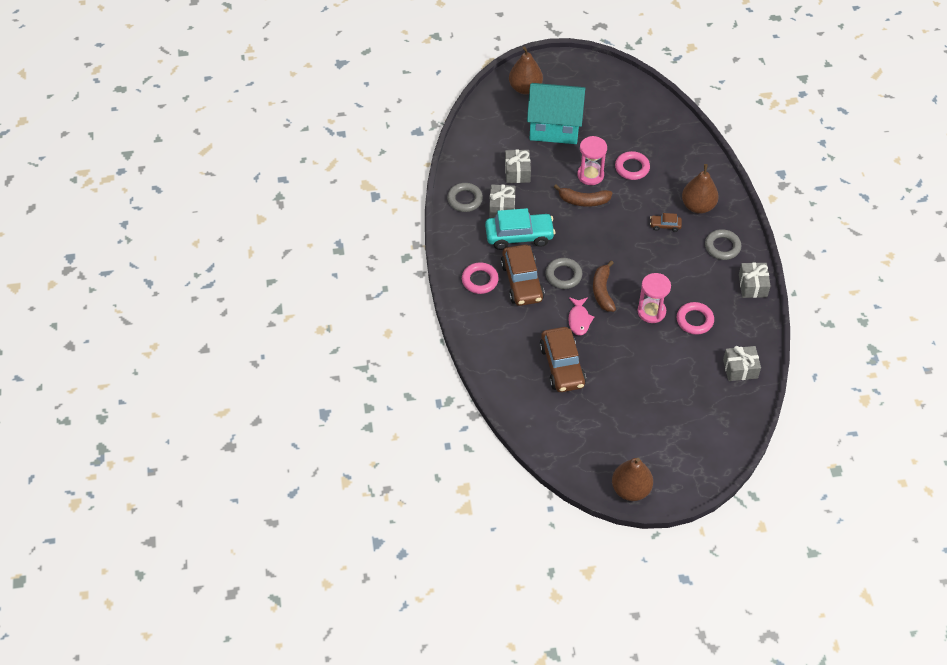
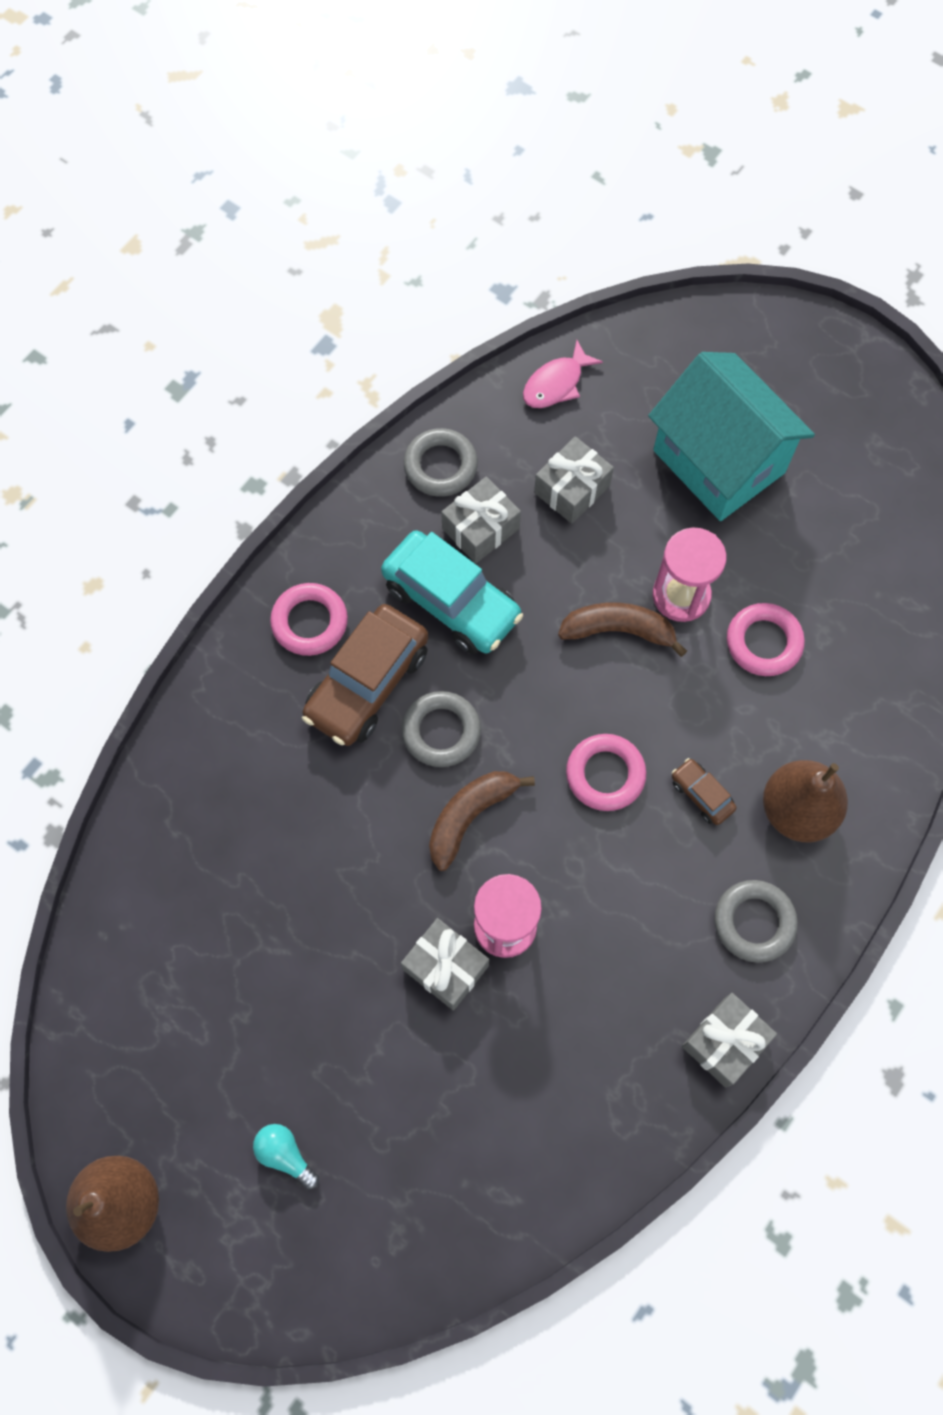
camera: 45 degrees right, 15 degrees up
(525, 88) = (748, 354): brown pear -> none
(562, 366) = (264, 884): brown car -> none
(579, 320) = (378, 830): pink fish -> pink fish (556, 384)
(583, 201) = (619, 630): brown banana -> brown banana turned 135 degrees clockwise
(663, 431) = (285, 1154): none -> turquoise light bulb
(694, 320) = (556, 1010): pink ring -> pink ring (605, 774)
(740, 369) = (530, 1172): grey gift -> grey gift (445, 967)

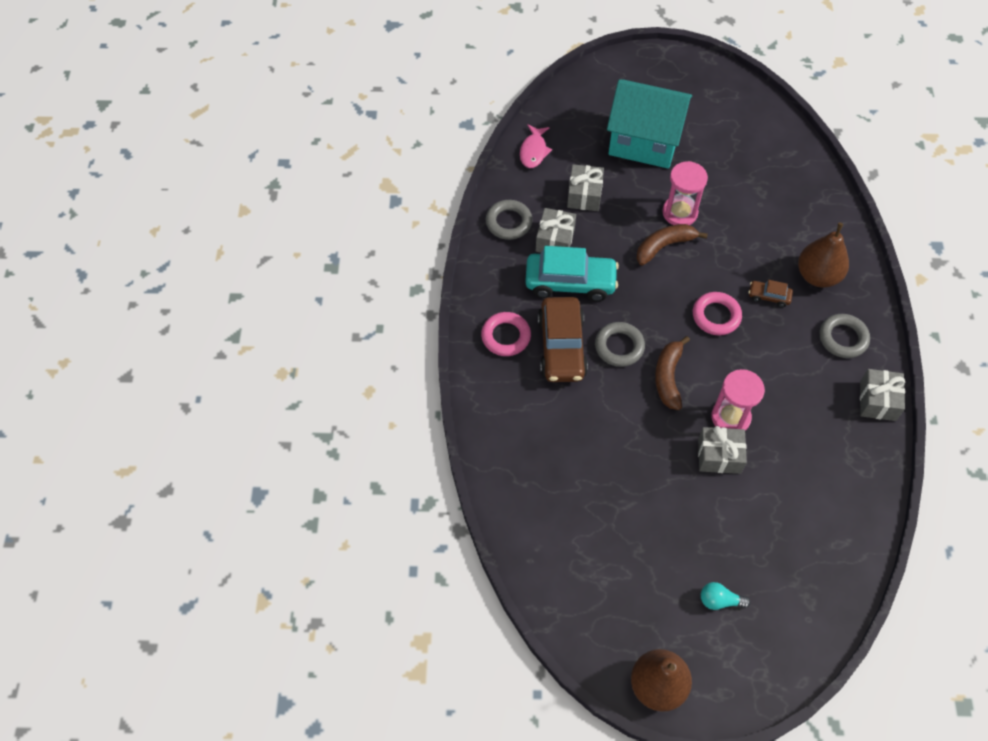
camera: 35 degrees left, 10 degrees down
(763, 642) = (736, 210): pink ring -> none

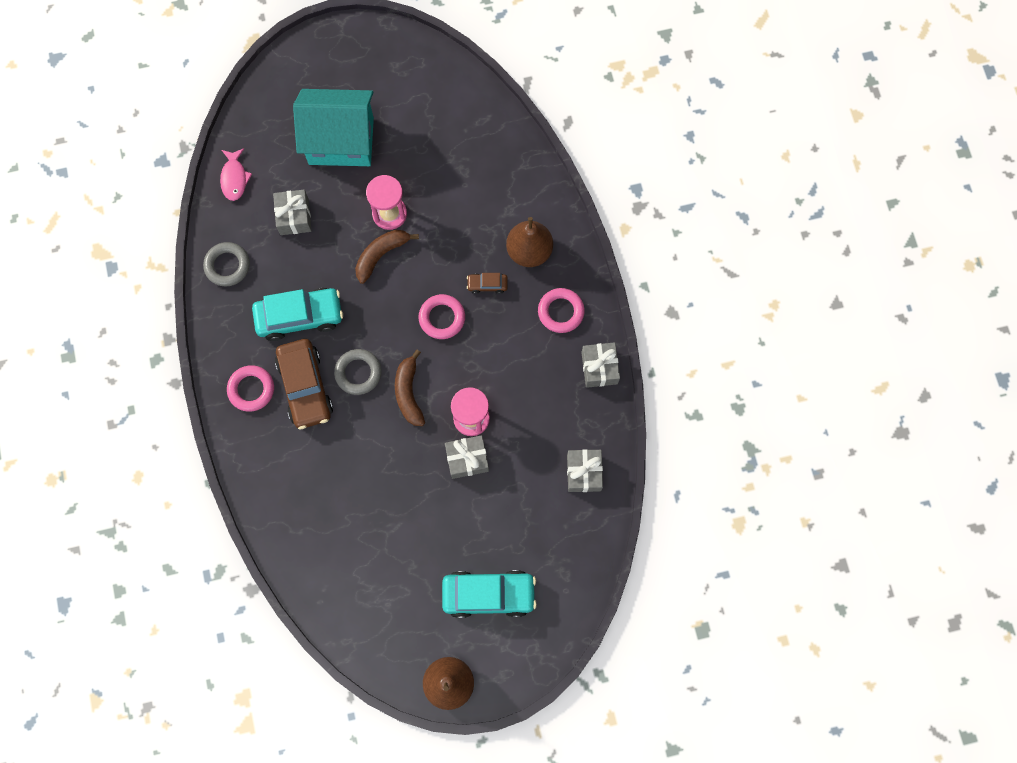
camera: 15 degrees left, 15 degrees up
(555, 240) = (276, 274): grey gift -> grey gift (584, 473)
(719, 601) = (489, 594): turquoise light bulb -> turquoise car
(843, 338) = (560, 312): grey ring -> pink ring

